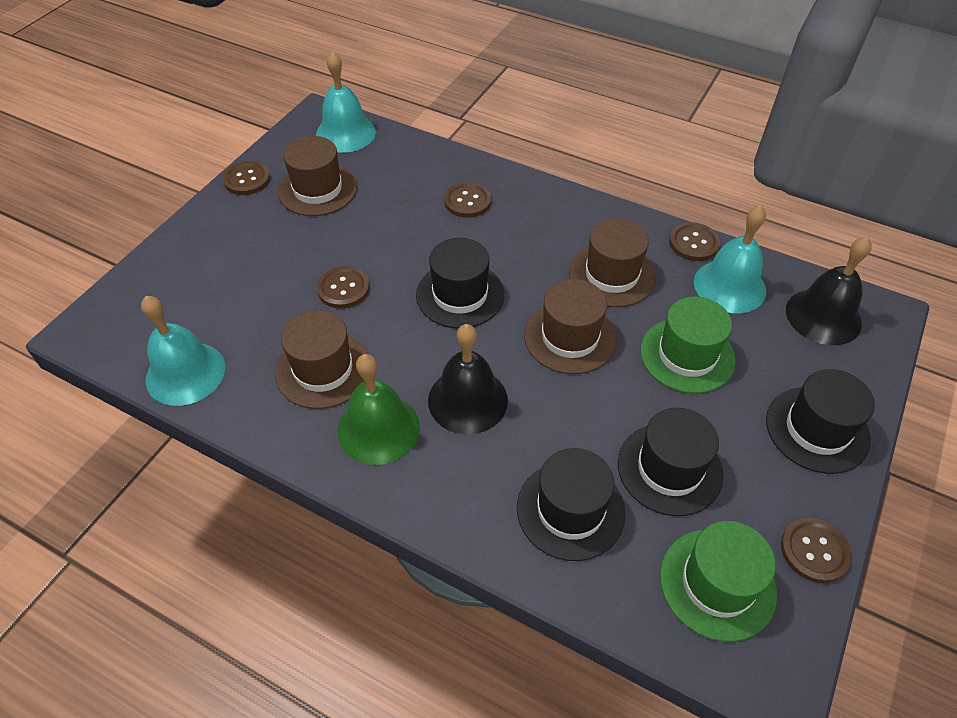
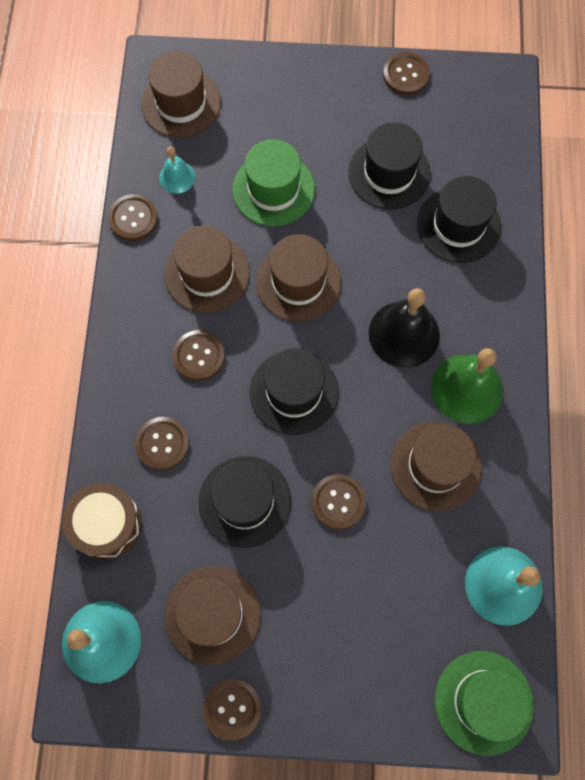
camera: 115 degrees left, 20 degrees up
(425, 156) = (107, 524): none -> brown drum
(532, 244) = (199, 356): none -> brown button
(717, 583) = (461, 123): green hat -> green hat (483, 702)
(729, 286) = (177, 177): turquoise bell -> turquoise bell, size x0.54
(817, 429) = (303, 89): black hat -> black hat (245, 501)
(823, 316) = (181, 103): black bell -> brown hat

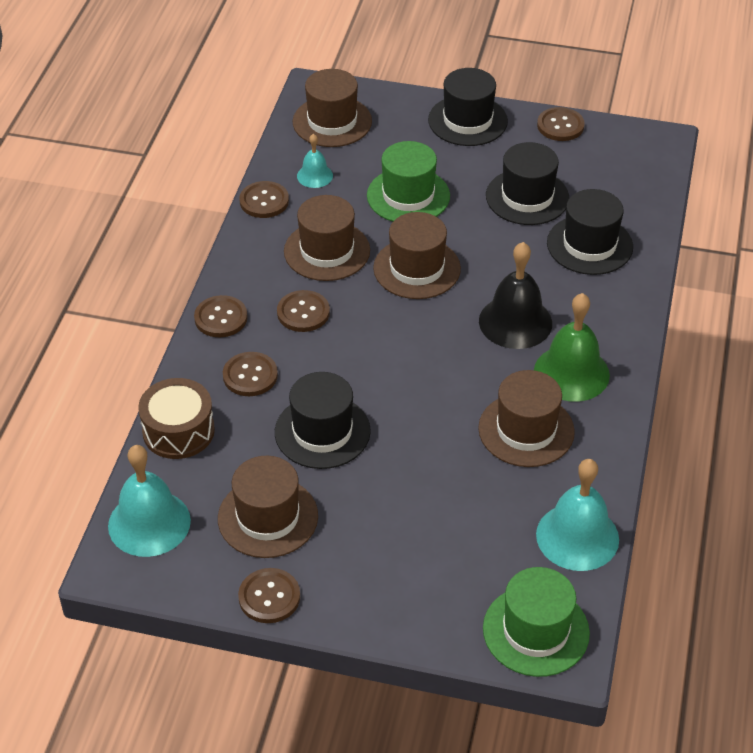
camera: 10 degrees right, 25 degrees down
(294, 392) = (392, 352): black hat -> black hat (467, 121)
(338, 502) = (418, 445): brown button -> brown button (221, 318)

